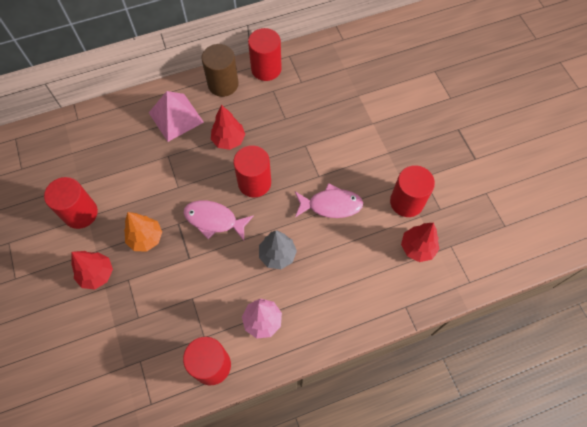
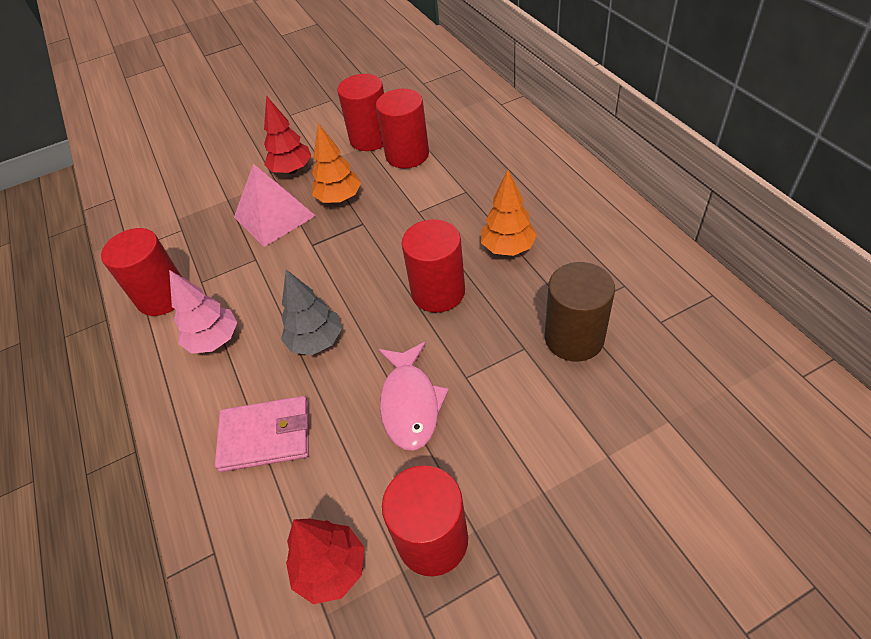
camera: 90 degrees right, 15 degrees down
(176, 117) = (531, 185): pink pyramid -> pink pyramid (274, 216)
(214, 220) = (370, 258): pink fish -> none
(223, 84) = (611, 222): brown cylinder -> brown cylinder (574, 338)
(228, 140) = (508, 248): red tree -> orange tree
(266, 69) = (667, 268): red cylinder -> red cylinder (407, 155)
(340, 283) = (266, 436): none -> pink wallet

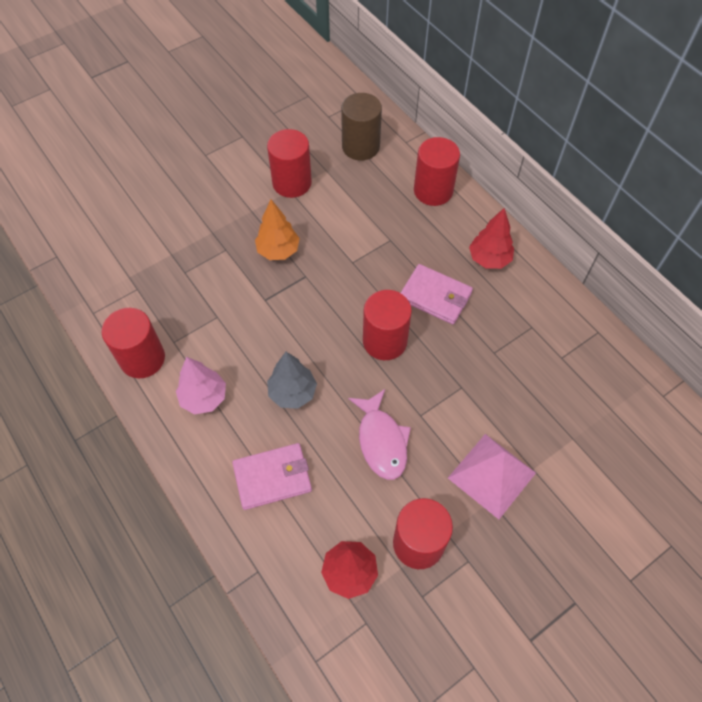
camera: 15 degrees left, 10 degrees up
(274, 216) = (222, 271): pink pyramid -> pink pyramid (491, 475)
(292, 170) = (225, 220): red tree -> red tree (489, 259)
(407, 155) = (330, 201): red cylinder -> red cylinder (433, 191)
(508, 248) = (435, 296): orange tree -> pink wallet
(574, 338) = (498, 376): brown cylinder -> brown cylinder (360, 146)

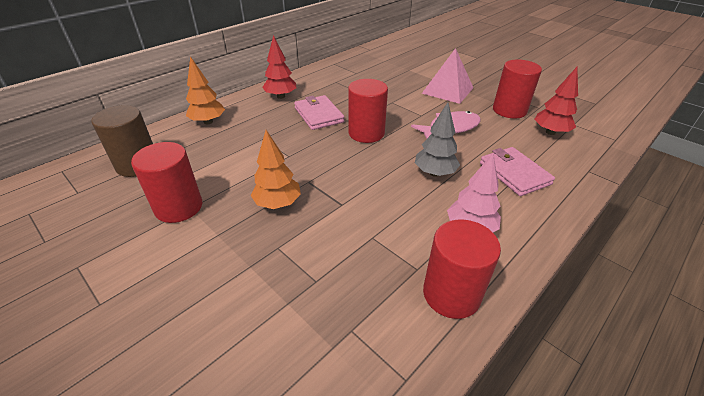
camera: 100 degrees left, 20 degrees down
(433, 191) = (208, 122): red cylinder -> orange tree
(435, 296) = (318, 115): pink wallet -> pink wallet turned 45 degrees counterclockwise

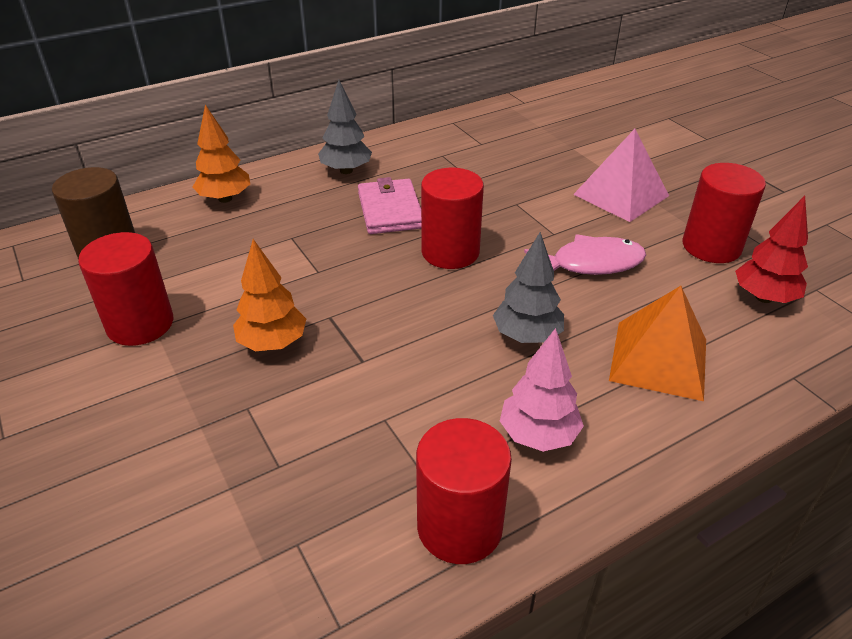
camera: 15 degrees right, 0 degrees up
(281, 96) = (346, 170): red tree -> grey tree
(514, 173) = (658, 359): pink wallet -> orange pyramid

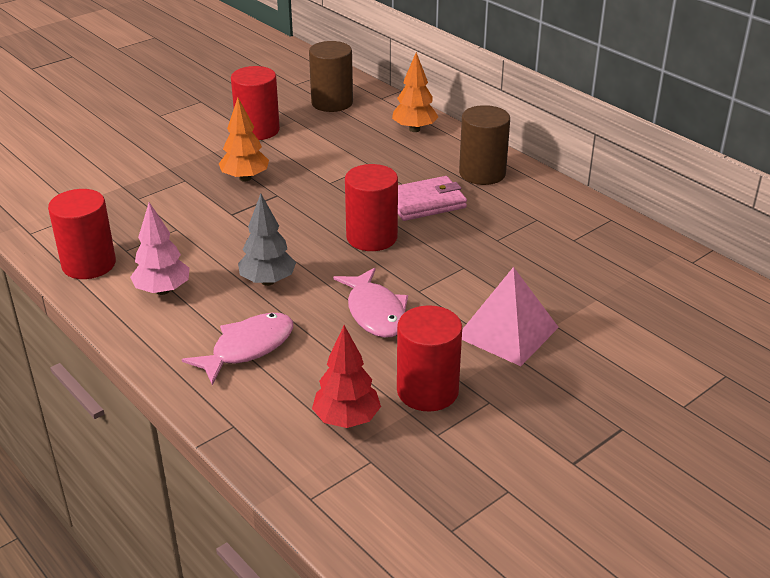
camera: 80 degrees right, 5 degrees down
(346, 170) = (482, 173): grey tree -> brown cylinder
(658, 359) = (248, 348): orange pyramid -> pink fish

